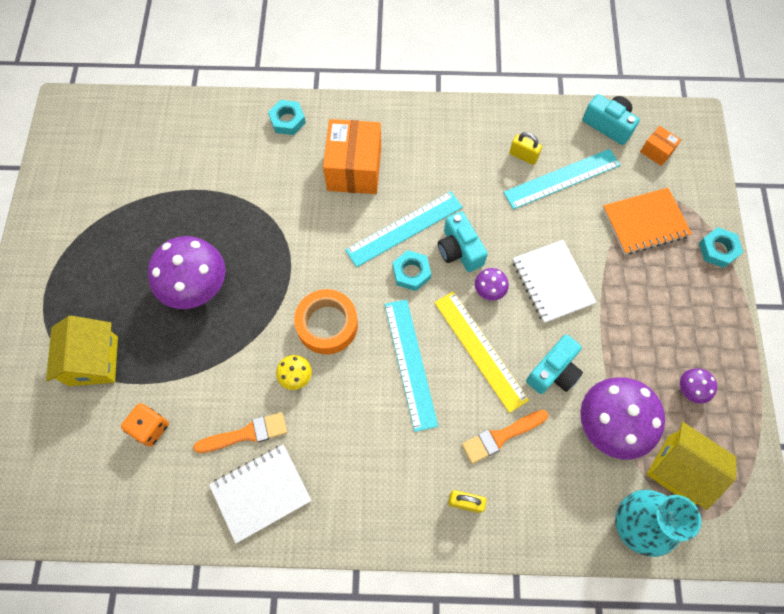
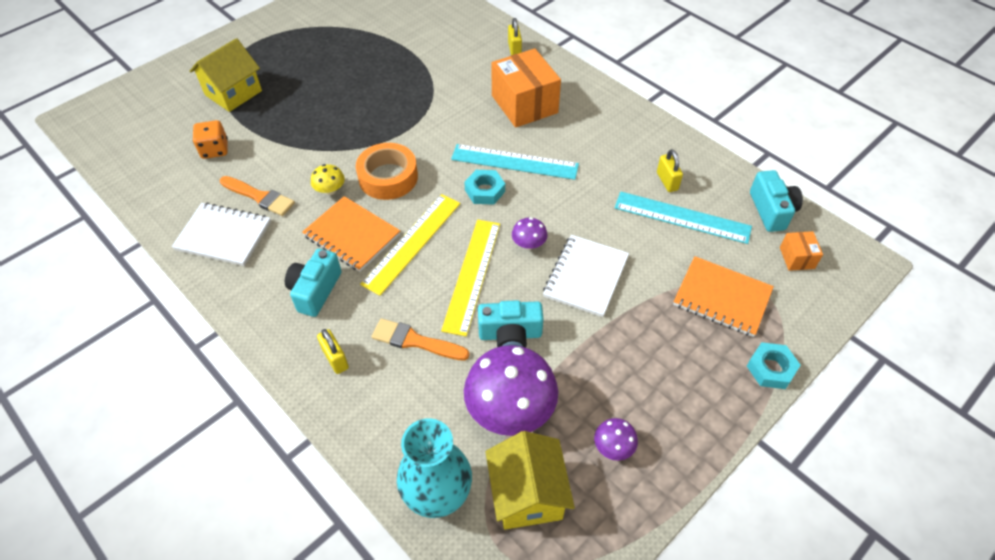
camera: 45 degrees right, 15 degrees down
(196, 286) = (339, 97): purple mushroom -> none
(287, 120) = (514, 49): turquoise nut -> yellow padlock
(354, 169) = (524, 104): orange box -> orange box turned 75 degrees counterclockwise
(360, 398) = (352, 235): none -> orange notebook
(410, 363) = (412, 242): turquoise ruler -> yellow ruler
(459, 250) = (538, 203): turquoise camera -> turquoise camera (315, 290)

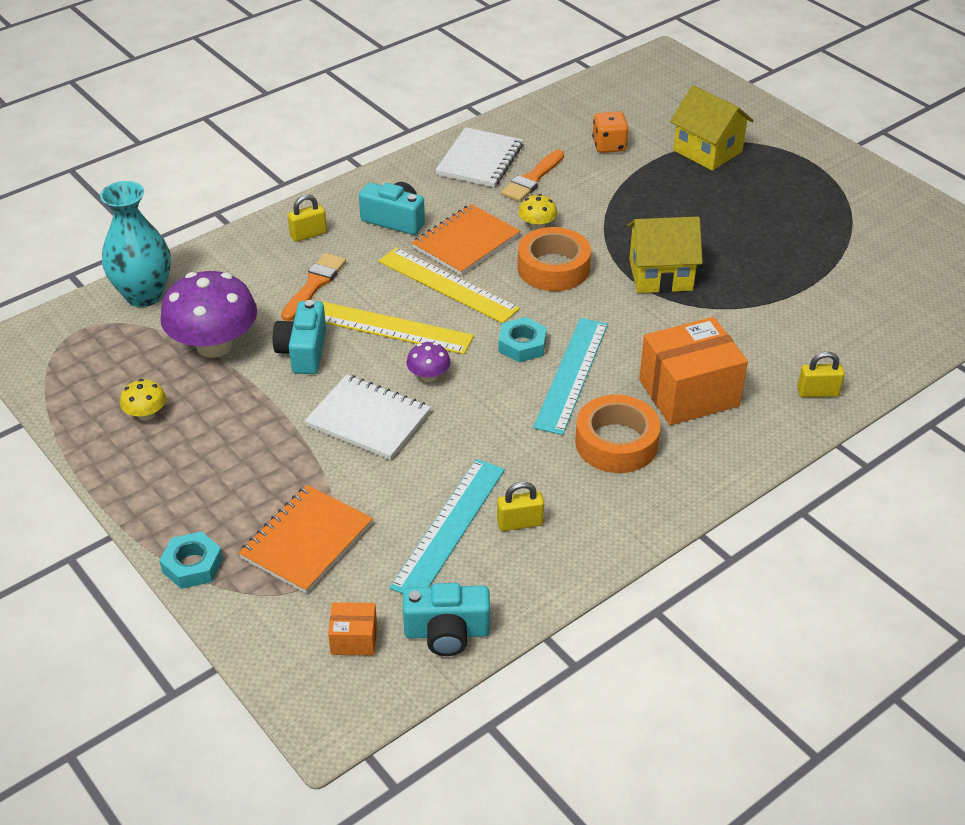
camera: 95 degrees right, 10 degrees down
(527, 494) = (122, 350): yellow house -> yellow house (660, 275)
(580, 137) = (616, 443): none -> orange tape
(613, 447) = (146, 414): purple mushroom -> yellow mushroom

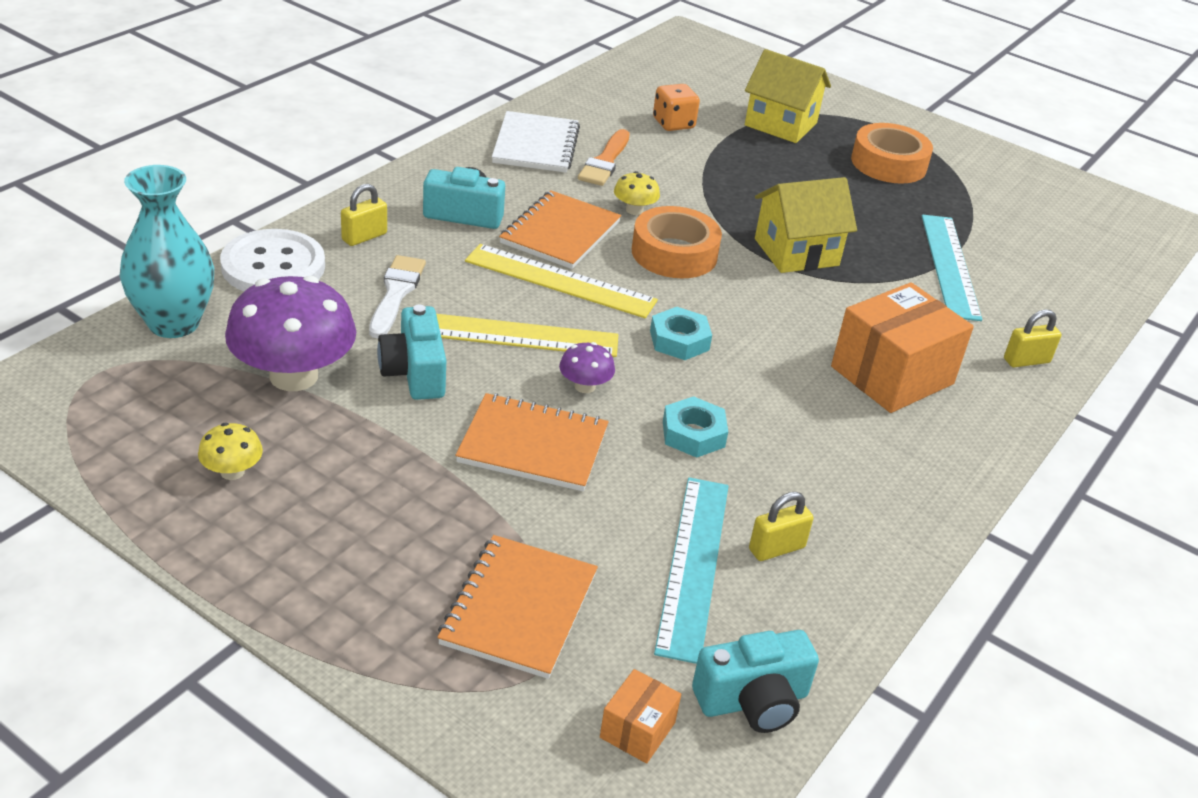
camera: 20 degrees left, 5 degrees down
(192, 565) = (375, 664): turquoise nut -> turquoise nut (693, 434)
(231, 254) = (273, 266): none -> white button
(314, 285) = (396, 293): orange brush -> white brush
(354, 639) = (637, 730): orange box -> orange box turned 45 degrees counterclockwise
(368, 419) = (533, 445): white notebook -> orange notebook
(572, 374) = (752, 368): turquoise ruler -> turquoise ruler (950, 266)
(616, 443) = (841, 439): orange tape -> orange tape (888, 163)

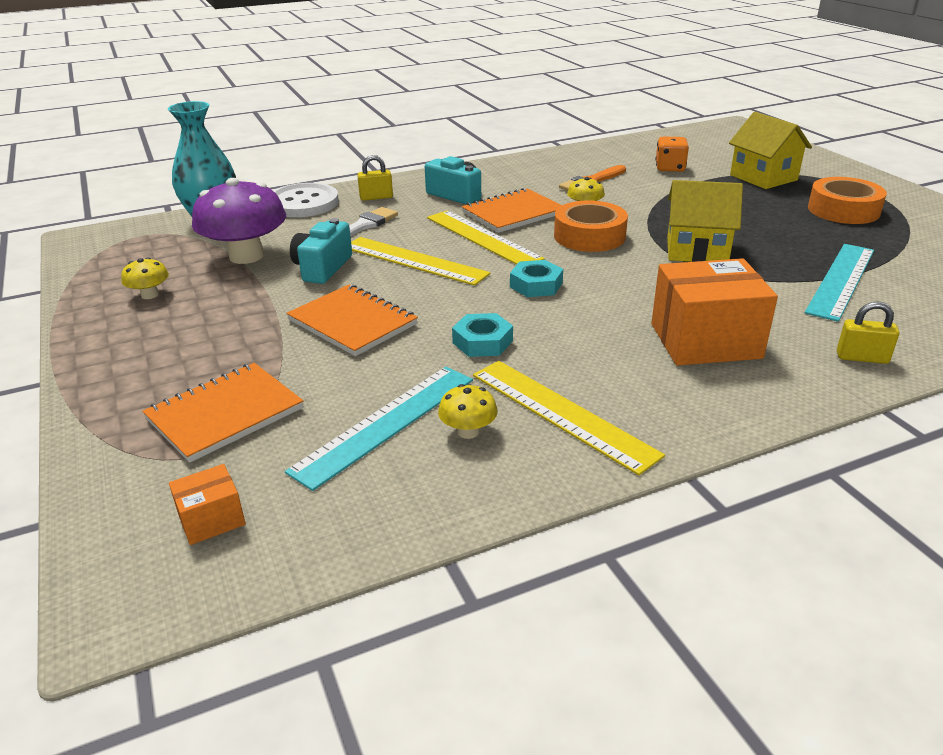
camera: 35 degrees right, 5 degrees down
(536, 145) = (549, 168): white notebook -> none
(585, 386) = (431, 297): purple mushroom -> none
(753, 701) = (325, 531): turquoise camera -> none
(776, 548) = (468, 431): yellow padlock -> yellow mushroom
(839, 500) = (561, 413): none -> yellow ruler

